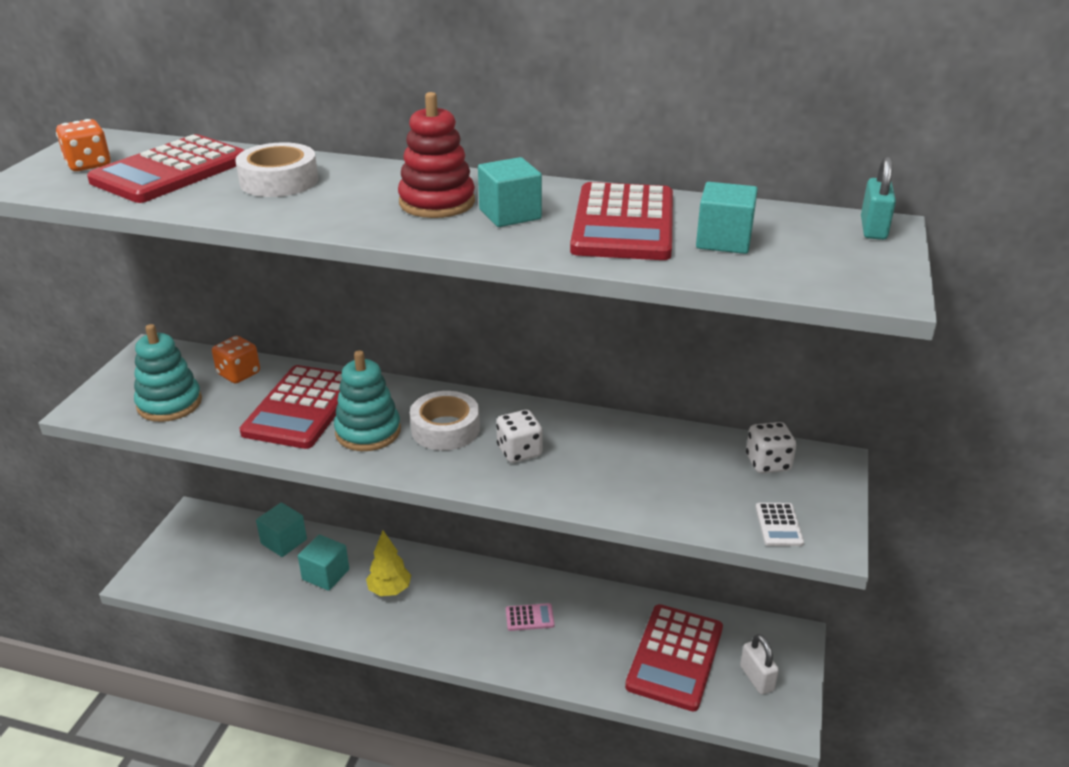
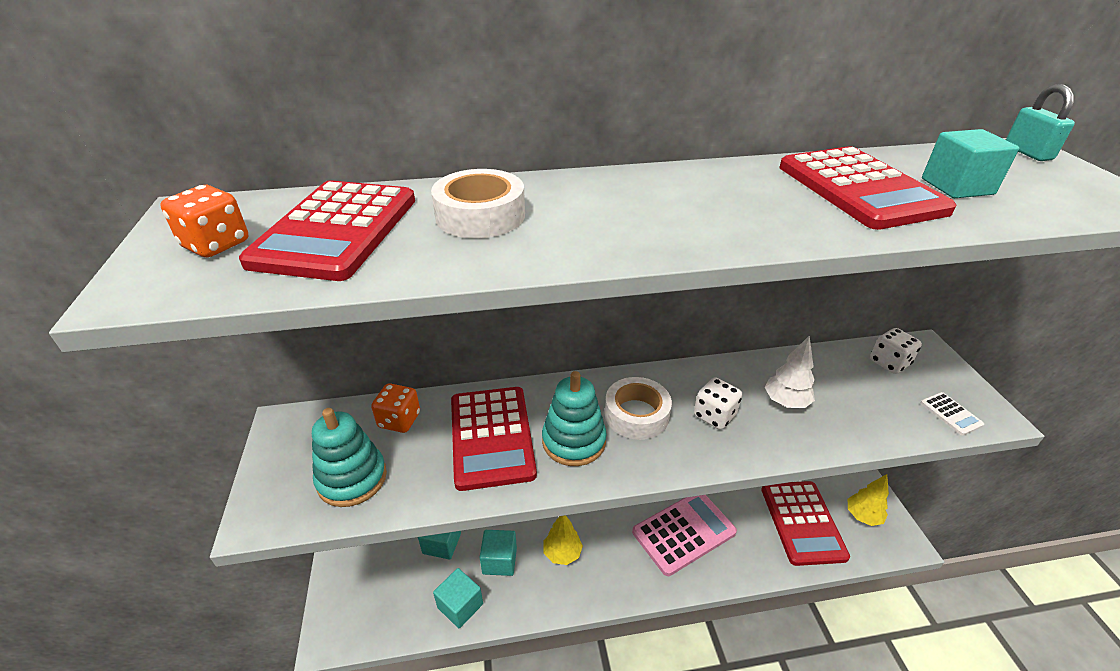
camera: 25 degrees left, 5 degrees up
(437, 202) = (673, 204): red stacking toy -> none
(510, 214) = (755, 201): turquoise cube -> turquoise cube (460, 606)
(529, 618) = (684, 532): pink calculator -> pink calculator, size x2.34
(605, 462) = (785, 402): none -> white tree
(756, 678) = (862, 516): white padlock -> yellow tree

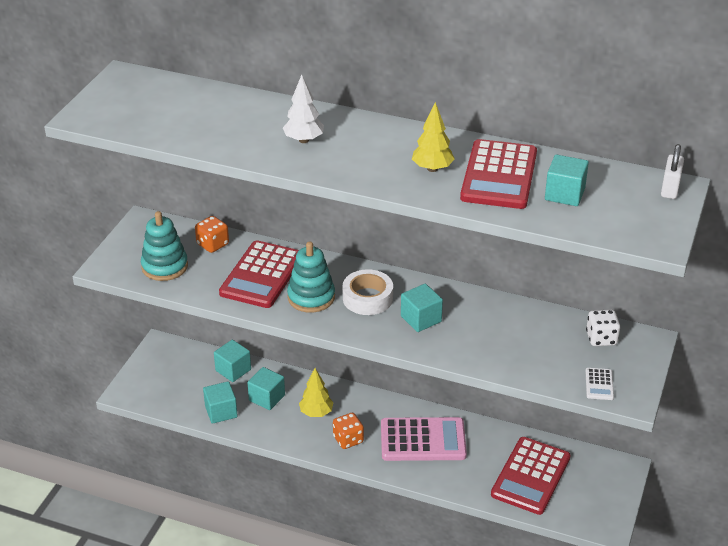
camera: 30 degrees right, 0 degrees up
(216, 244) = (126, 101): orange dice -> orange dice (348, 439)
(336, 230) = (184, 110): red calculator -> none
(480, 215) = (261, 124): white tape -> none
(714, 415) = (421, 319): white dice -> turquoise cube
(785, 402) = (482, 331): white tree -> white tree (304, 140)
(862, 516) = (590, 495): yellow tree -> yellow tree (432, 169)
(1027, 153) = (670, 189): turquoise padlock -> white padlock

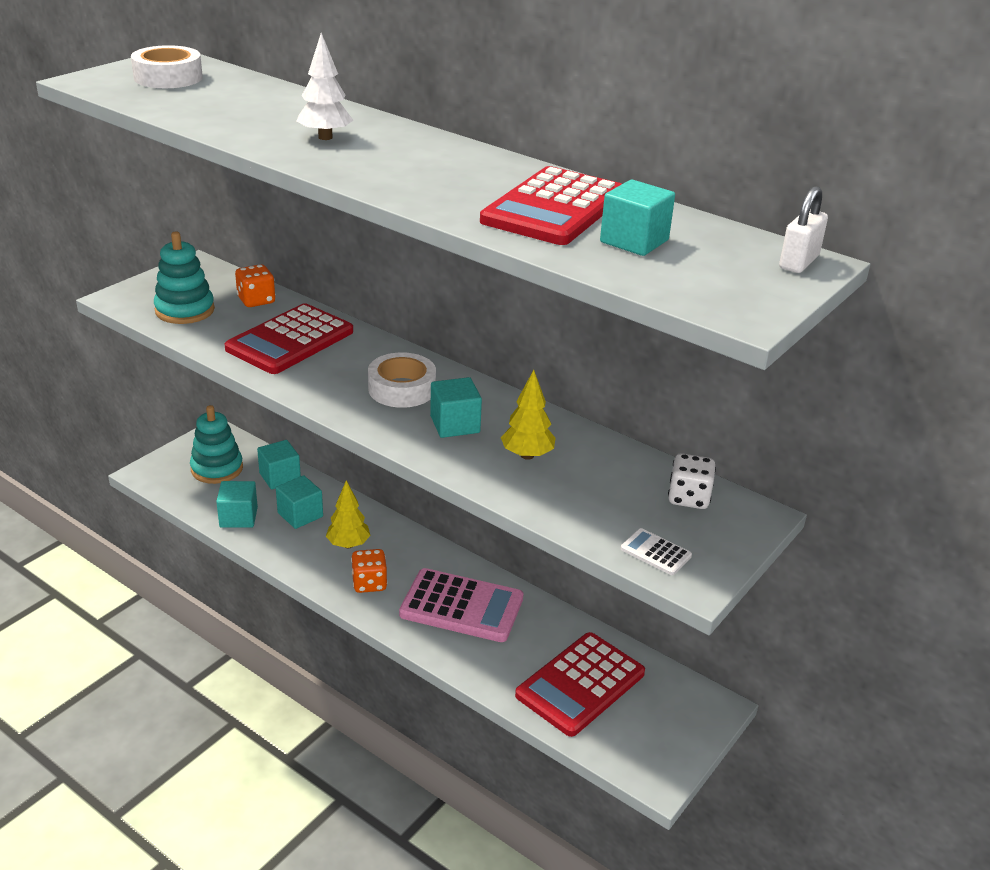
camera: 15 degrees right, 5 degrees down
(140, 99) = (168, 77): none -> white tape
(311, 297) = (332, 374): turquoise stacking toy -> turquoise stacking toy (217, 468)
(432, 169) = (467, 187): yellow tree -> yellow tree (527, 455)
(599, 384) = (655, 552): white calculator -> white calculator turned 105 degrees clockwise

